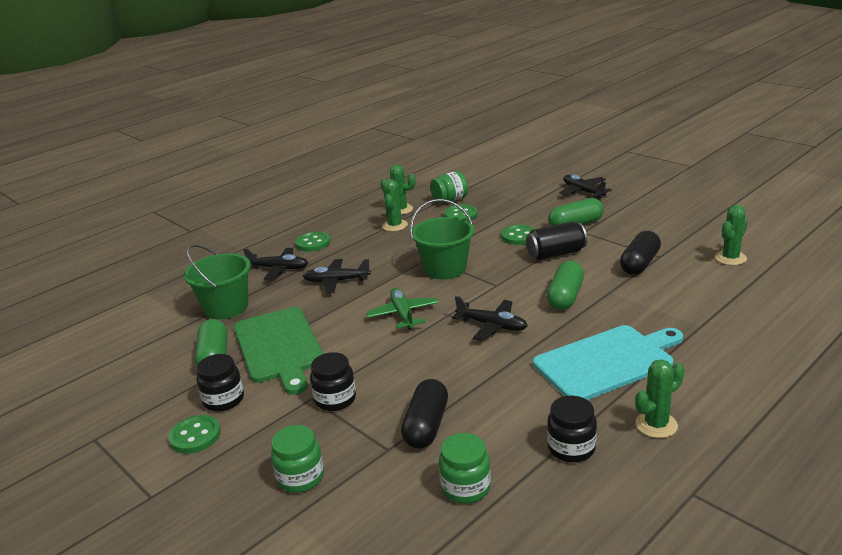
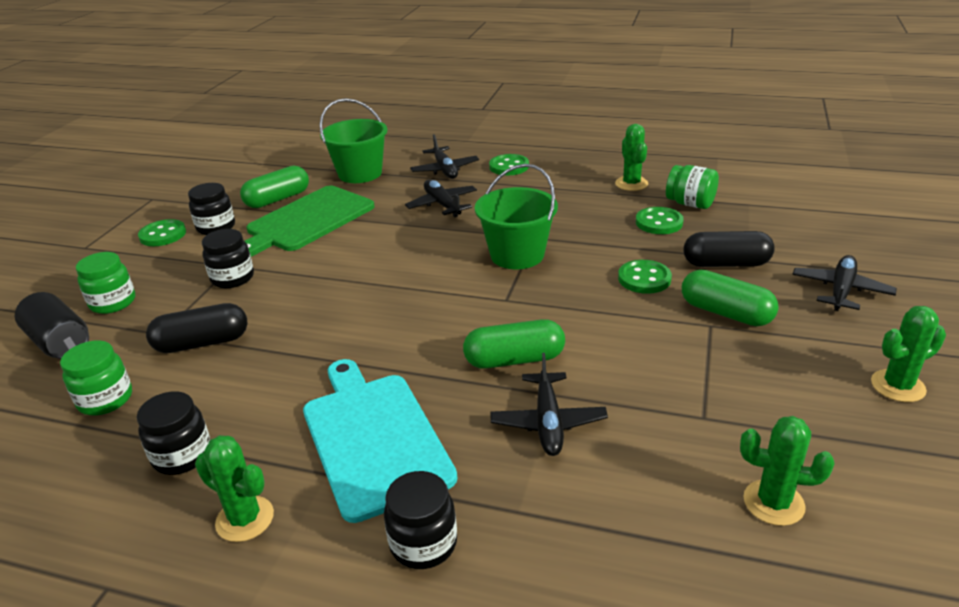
camera: 60 degrees right, 5 degrees up
(395, 226) = (589, 193): green cactus -> green cactus (897, 386)
(403, 314) = (401, 262): green plane -> none
(492, 326) = (411, 325): black plane -> black plane (548, 422)
(556, 254) = (623, 320): black can -> black can (60, 343)
(607, 362) = (374, 438): turquoise cutting board -> turquoise cutting board turned 150 degrees counterclockwise
(639, 264) = (661, 402): black capsule -> black capsule (726, 264)
(711, 360) = (423, 543): none -> black jar

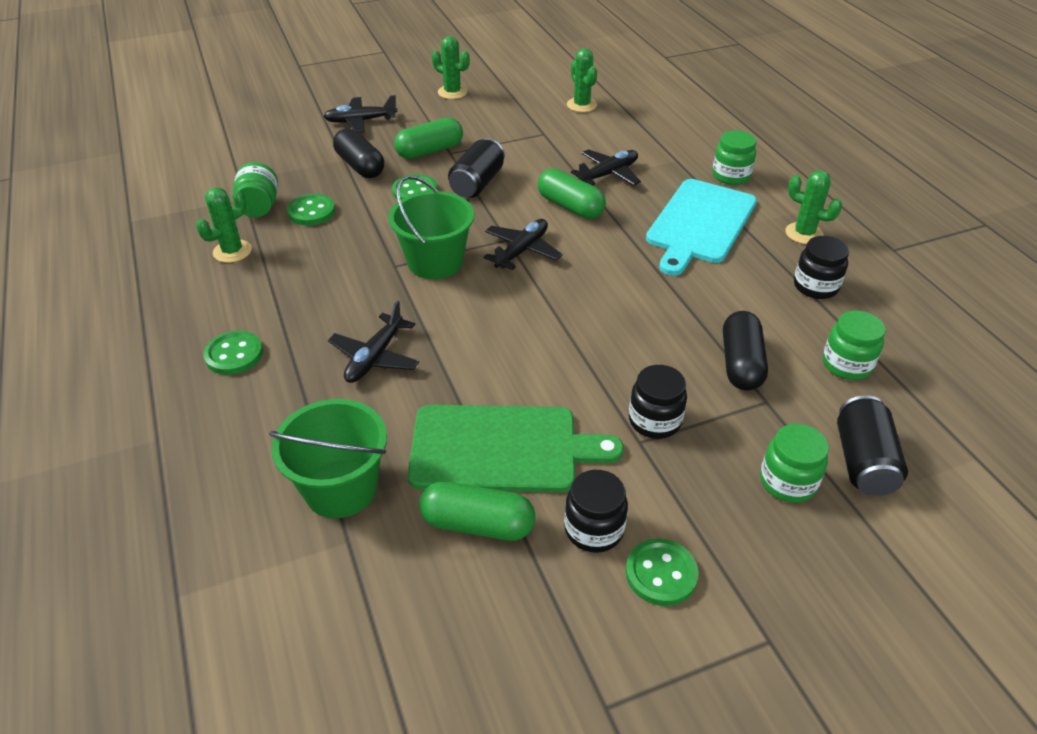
camera: 130 degrees left, 10 degrees up
(202, 343) = (741, 363): black capsule -> black capsule turned 60 degrees clockwise
(245, 519) = (804, 233): green cactus -> green cactus turned 45 degrees counterclockwise
(423, 543) = (731, 176): black jar -> green jar
(445, 170) = (276, 407): black plane -> black plane (522, 251)
(623, 318) = (477, 183): none -> black can
(725, 313) = (430, 151): green capsule -> green capsule turned 60 degrees clockwise

